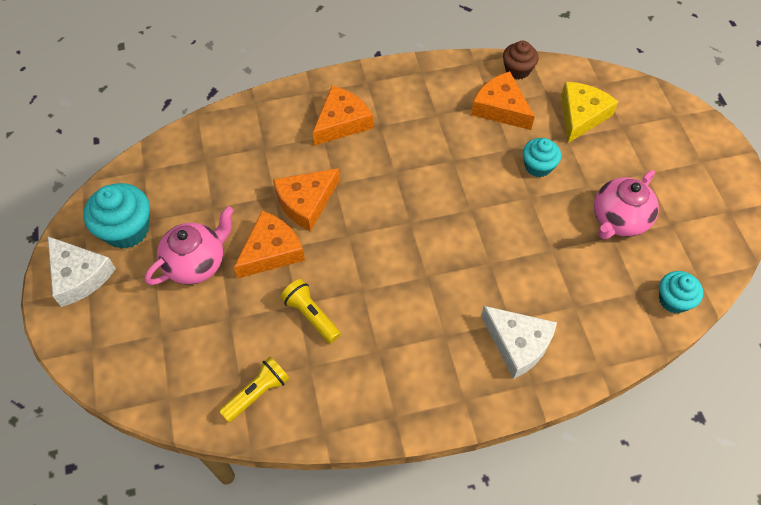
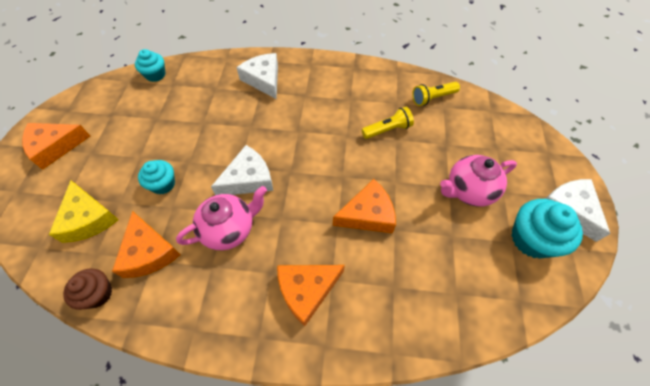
camera: 160 degrees left, 0 degrees up
(271, 251) = (406, 182): orange cheese -> orange cheese (55, 147)
(311, 315) = (387, 130): yellow flashlight -> yellow flashlight turned 90 degrees counterclockwise
(451, 199) = (248, 179): none -> white cheese
(581, 115) = (88, 218): yellow cheese -> yellow cheese turned 75 degrees counterclockwise
(618, 220) = (142, 127): pink teapot -> pink teapot (229, 229)

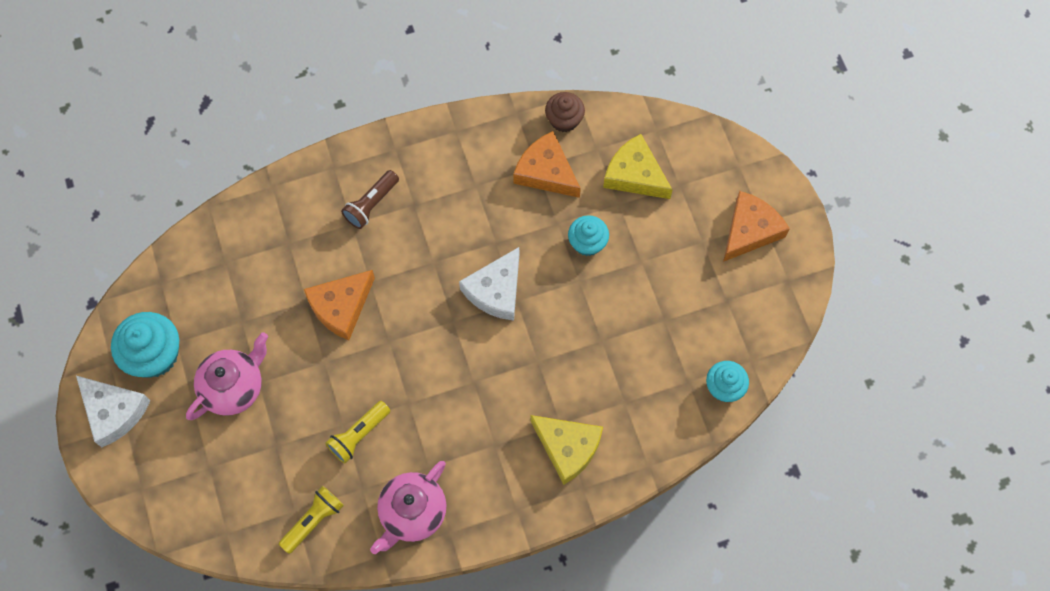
camera: 155 degrees right, 10 degrees up
(229, 229) = (481, 228): pink teapot -> pink teapot (412, 513)
(263, 80) = (567, 448): white cheese -> yellow cheese
(306, 290) = (371, 204): orange cheese -> brown flashlight

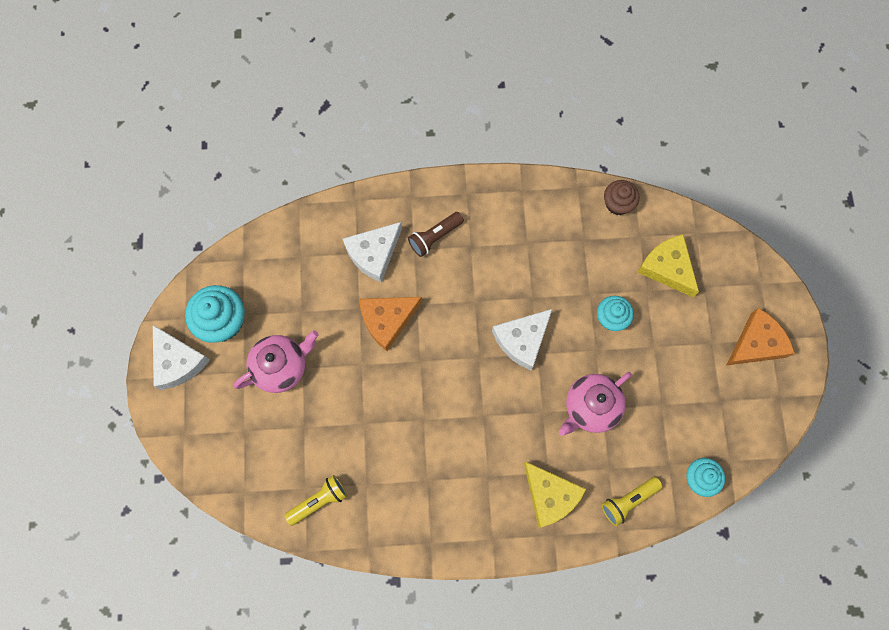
camera: 15 degrees right, 5 degrees up
(307, 239) = (374, 253): none -> white cheese
(358, 435) = (375, 436): yellow flashlight -> yellow flashlight (628, 501)
(412, 513) = (403, 517): pink teapot -> pink teapot (590, 407)
(546, 172) = (591, 246): orange cheese -> none

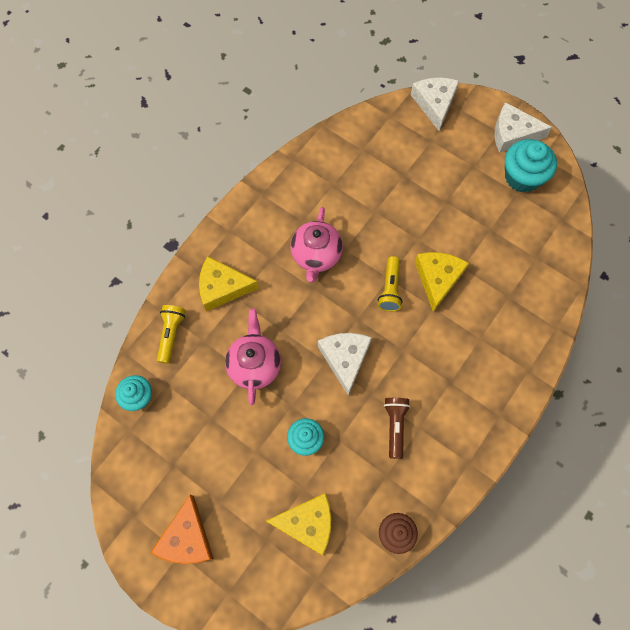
camera: 130 degrees right, 5 degrees down
(281, 366) = (458, 190): pink teapot -> pink teapot (316, 256)
(319, 501) = (347, 151): yellow flashlight -> yellow flashlight (390, 289)
(374, 253) = (499, 308): white cheese -> white cheese (434, 104)
(387, 320) = (438, 279): orange cheese -> yellow cheese
(435, 237) = (479, 361): brown flashlight -> brown flashlight (395, 426)

